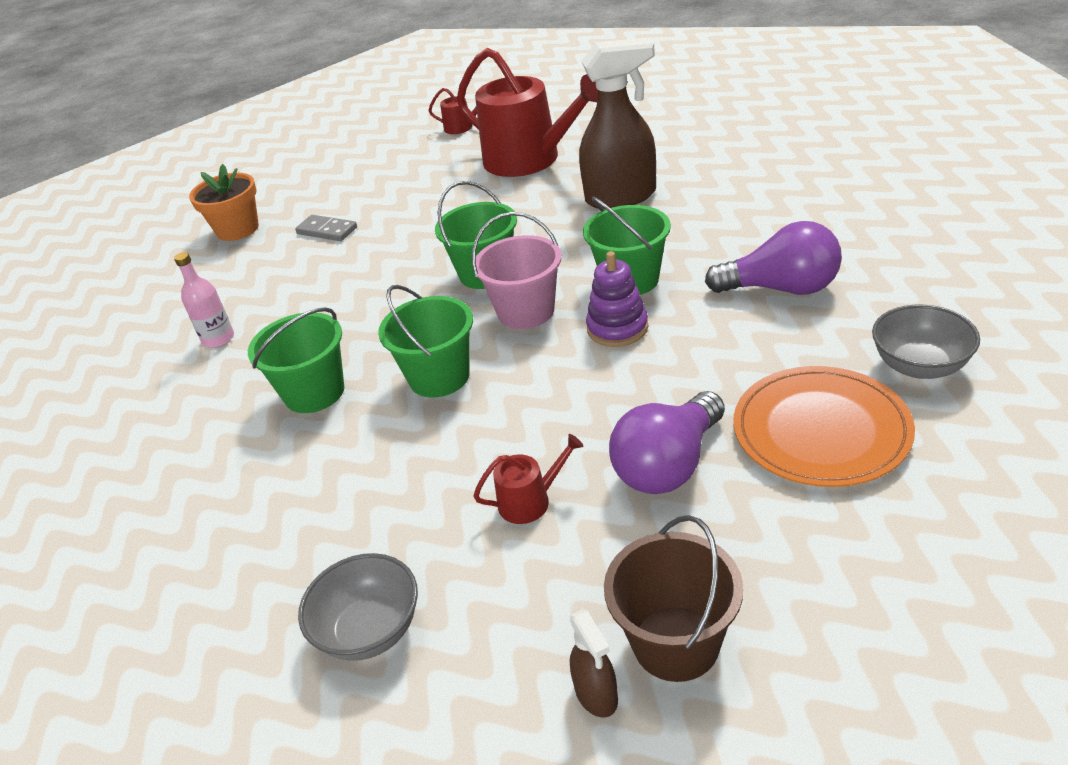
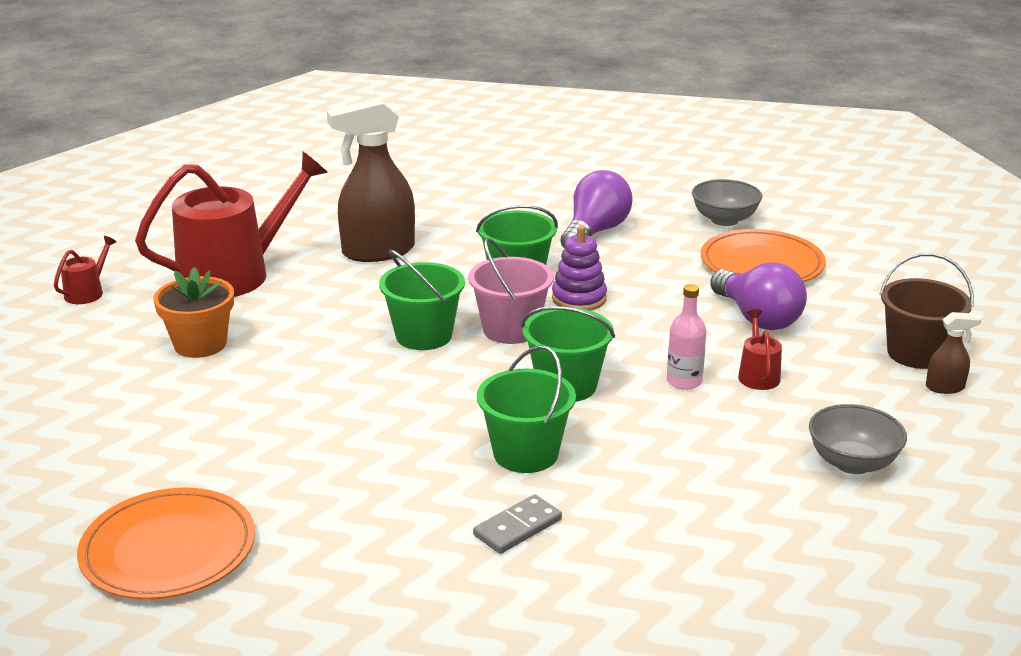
camera: 75 degrees left, 10 degrees down
(156, 288) = (168, 549): none -> orange plate
(218, 339) = (356, 506): pink bottle -> pink bottle (684, 381)
(238, 229) = (101, 472): orange flower pot -> orange flower pot (200, 344)
(327, 231) = (205, 409): grey domino -> grey domino (518, 527)
(621, 197) = (377, 251): brown spray bottle -> brown spray bottle turned 120 degrees counterclockwise

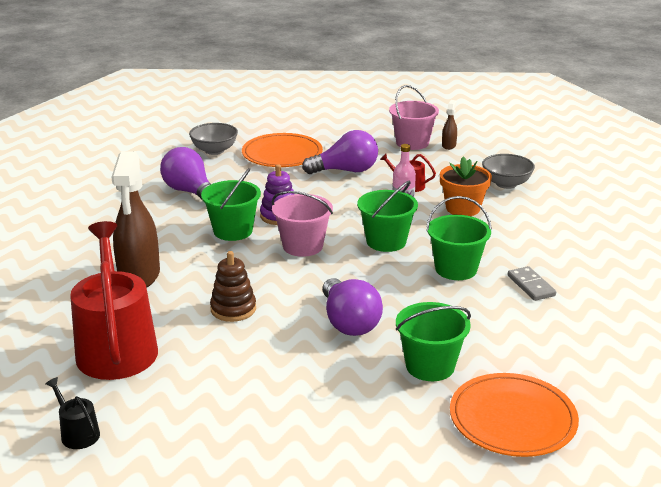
camera: 70 degrees left, 0 degrees up
(87, 292) = (77, 433): red watering can -> black watering can
(200, 344) = (228, 377): orange flower pot -> orange flower pot (463, 208)
(336, 318) = (233, 309): none -> brown stacking toy
(342, 395) = (349, 322): none -> purple light bulb
(424, 336) = (287, 278): green bucket -> green bucket (430, 366)
(916, 353) = (412, 143): brown bucket -> pink bucket

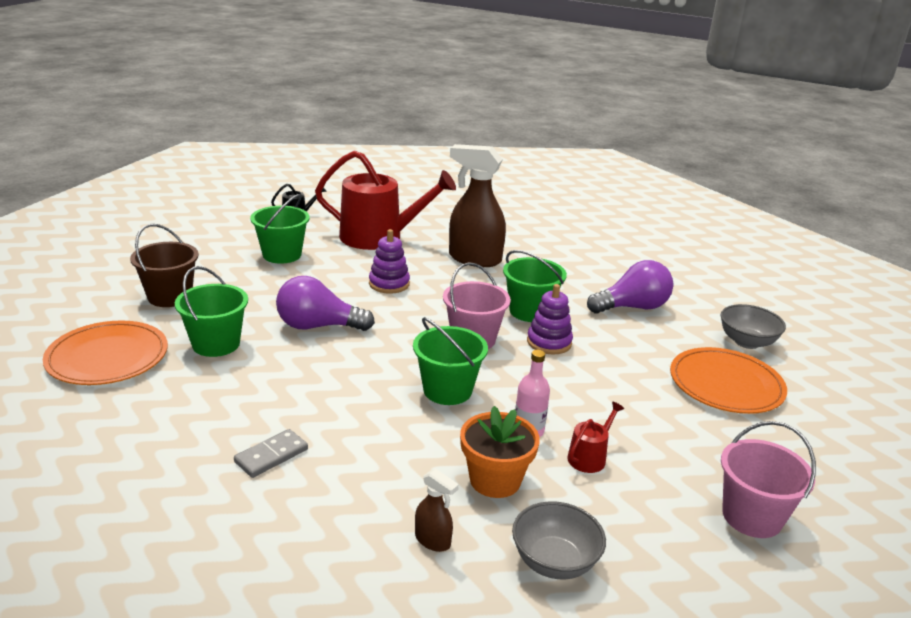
camera: 110 degrees right, 0 degrees up
(233, 309) = (389, 284): brown stacking toy -> purple stacking toy
(346, 171) = (657, 419): purple light bulb -> none
(374, 438) = (170, 296): none -> brown bucket
(449, 145) = (734, 557): brown spray bottle -> brown spray bottle (433, 540)
(456, 269) = (352, 416): green bucket -> green bucket (282, 255)
(531, 286) = (271, 456): grey domino -> grey domino turned 45 degrees counterclockwise

